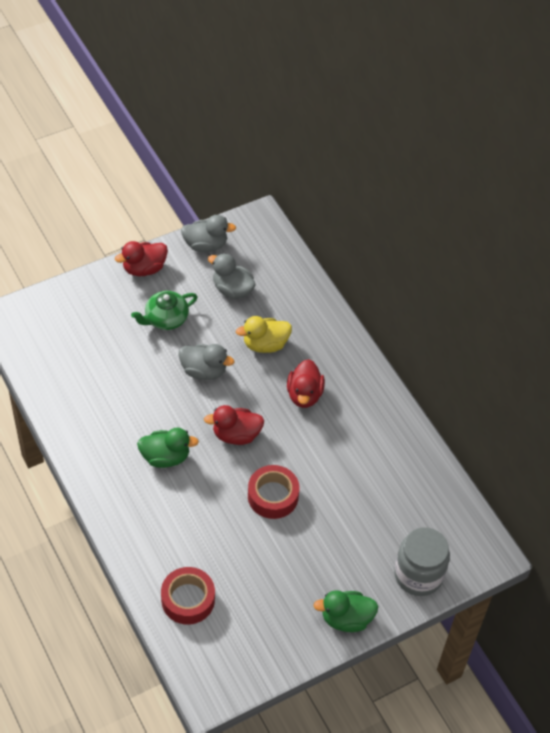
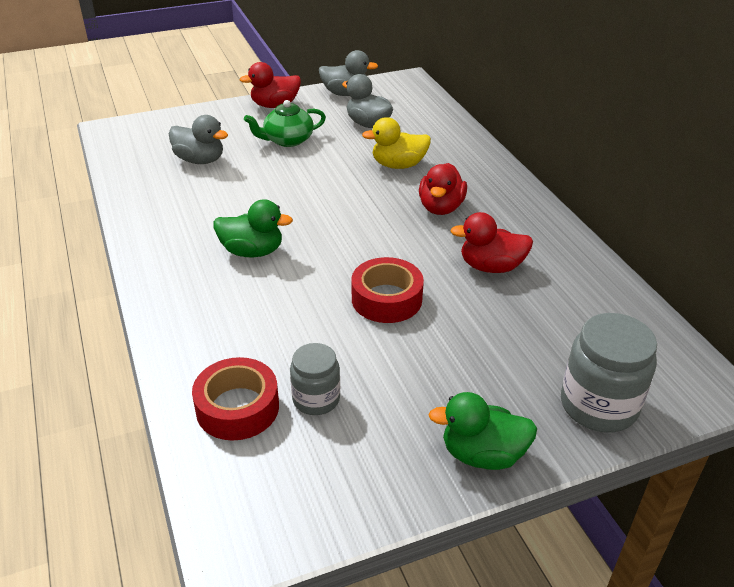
camera: 10 degrees right, 15 degrees down
(204, 371) = (321, 181): grey duck -> grey duck (200, 160)
(236, 435) = (348, 237): red duck -> red duck (491, 267)
(237, 588) = (316, 399): none -> grey jar

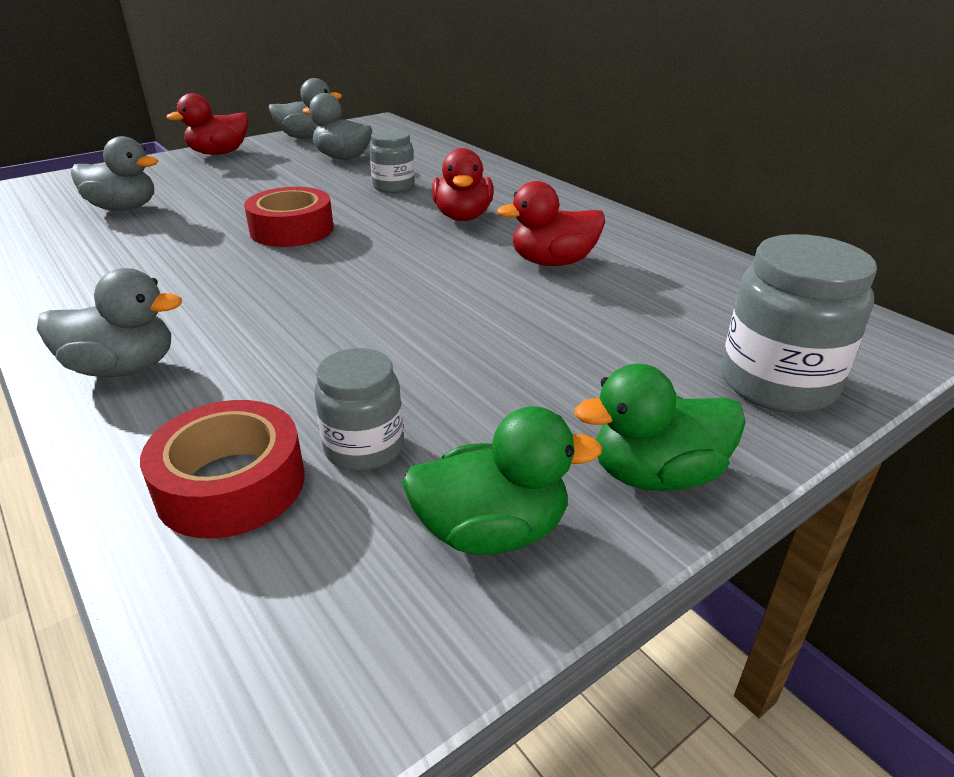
camera: 15 degrees left, 5 degrees down
(187, 311) = (123, 368): none -> grey duck
(252, 251) = (217, 288): green duck -> green duck (492, 531)
(287, 140) = (243, 179): green teapot -> none
(386, 299) = (429, 312): red tape -> red tape (292, 230)
(398, 165) = (393, 187): yellow duck -> grey jar

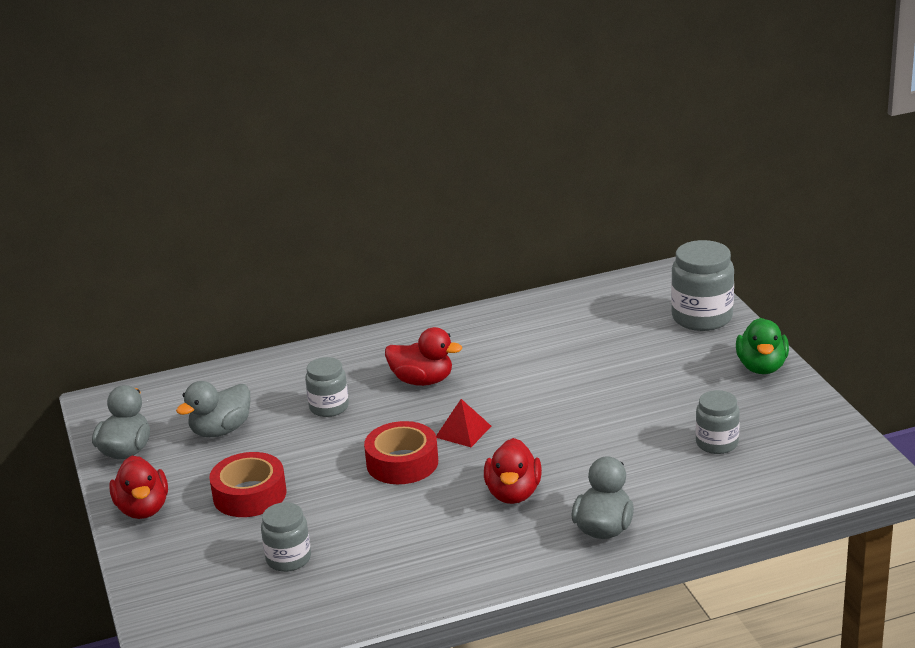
camera: 70 degrees left, 5 degrees down
(124, 208) = (288, 559): grey duck -> grey jar
(231, 484) = (734, 483): red tape -> red tape (249, 495)
(361, 250) = (463, 431): none -> red pyramid
(492, 531) = (787, 414): green duck -> none
(553, 262) = (527, 355): red duck -> red duck (513, 493)

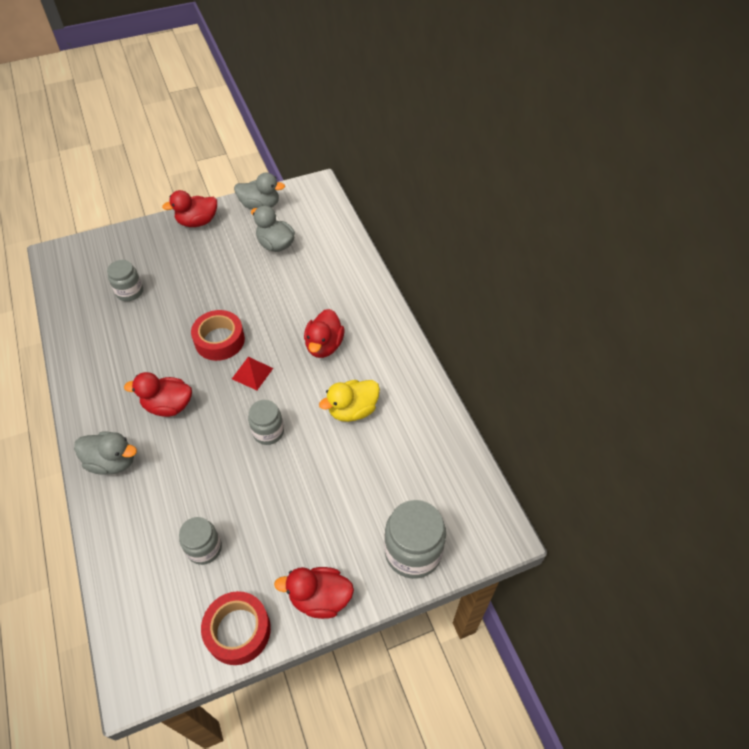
camera: 85 degrees right, 25 degrees up
(249, 495) = (201, 266): red tape -> red tape (238, 631)
(329, 407) = (295, 295): grey jar -> grey jar (268, 432)
(525, 357) = (352, 410): none -> yellow duck
(761, 367) = (320, 598): green duck -> red duck

